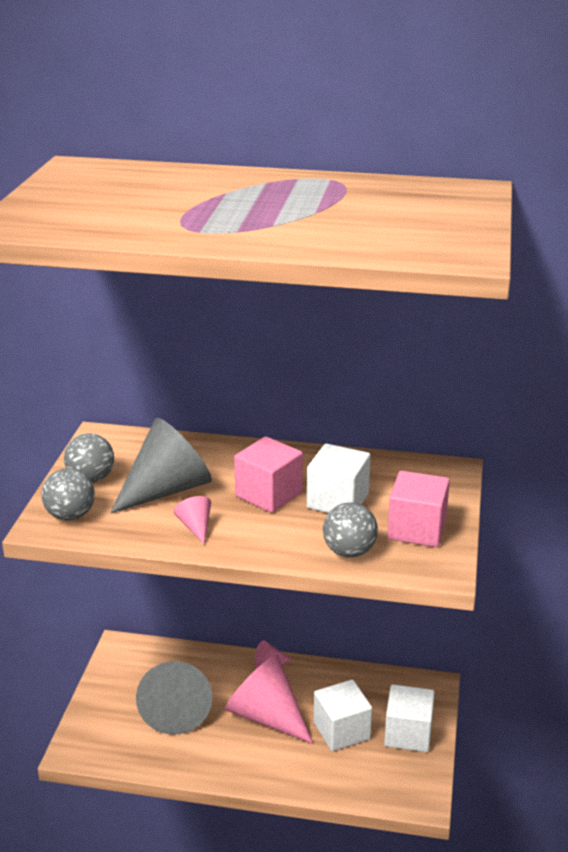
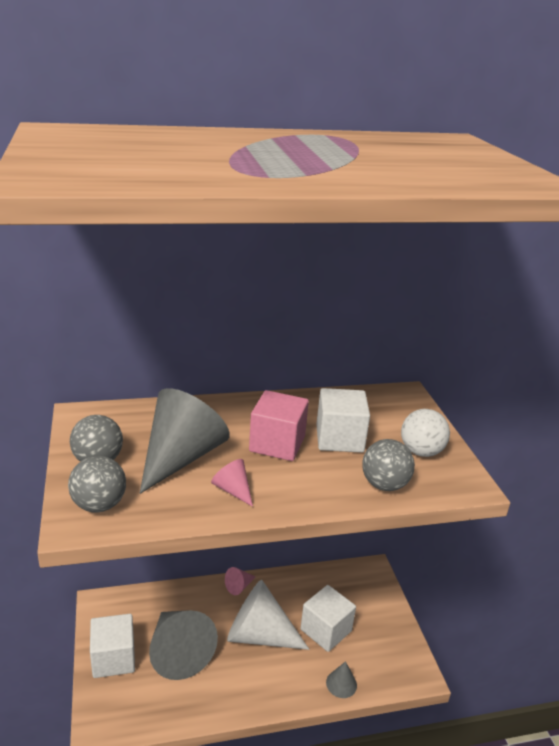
camera: 25 degrees left, 0 degrees up
(266, 716) = (259, 635): pink cone -> white cone
(329, 784) = (341, 683): none -> grey cone
(408, 734) = (377, 617): white cube -> white cube (113, 658)
(417, 529) = (421, 451): pink cube -> white ball

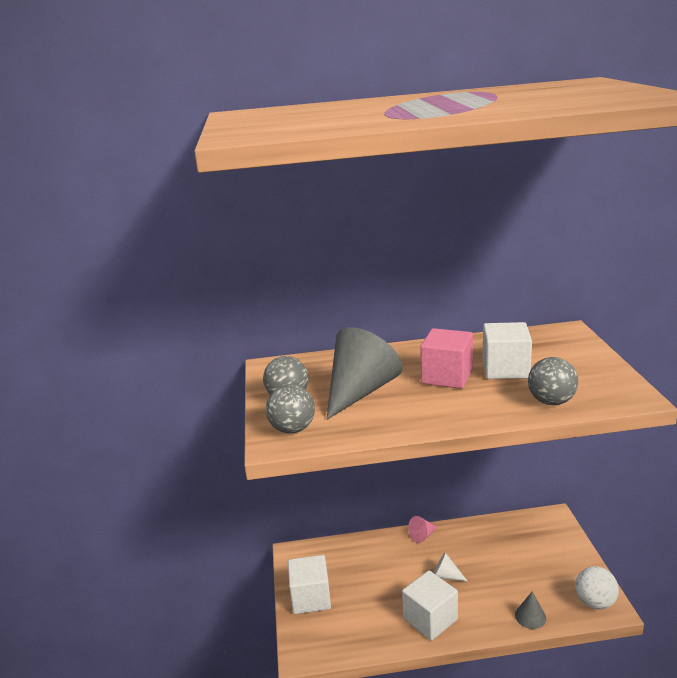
camera: 10 degrees right, 5 degrees down
(178, 652) = (370, 591): grey cone -> none
(233, 490) = (409, 413): pink cone -> none
(259, 635) = (445, 576): white cone -> white cone, size x0.44
(326, 630) = (511, 571): white cube -> white cube (430, 619)
(421, 451) = (585, 374): white ball -> white ball (595, 602)

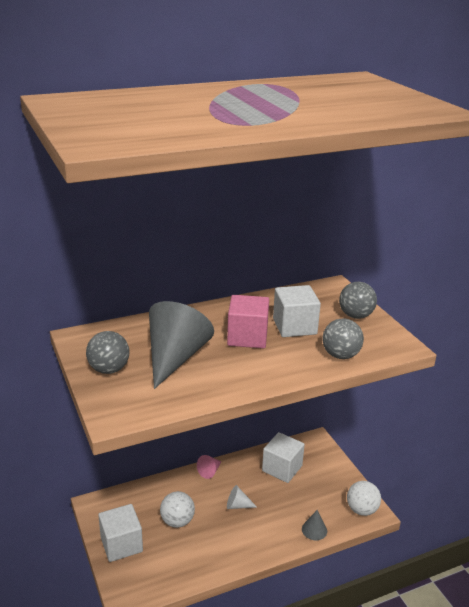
camera: 20 degrees left, 5 degrees up
(292, 429) = (125, 401): grey ball -> grey ball (355, 316)
(375, 583) = (177, 521): none -> white ball
(430, 619) = (233, 546): white cube -> white cube (282, 468)

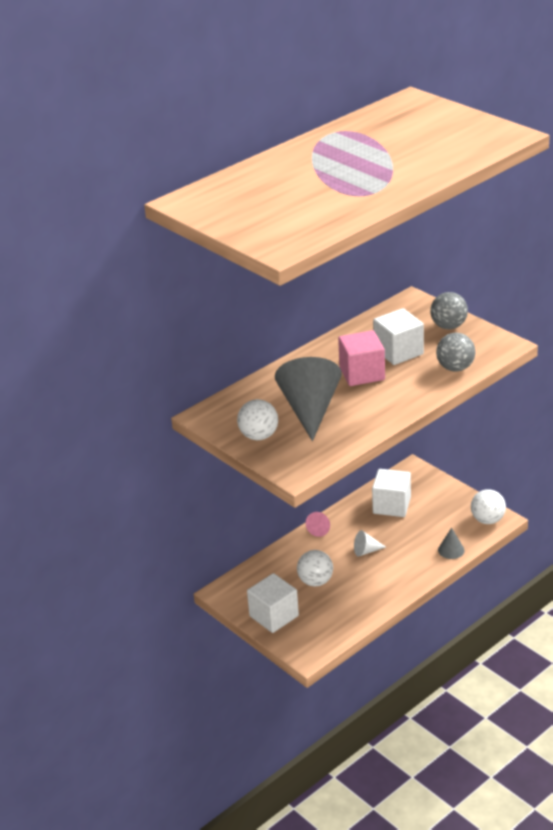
camera: 15 degrees left, 5 degrees up
(109, 369) = (259, 436): grey ball -> white ball

